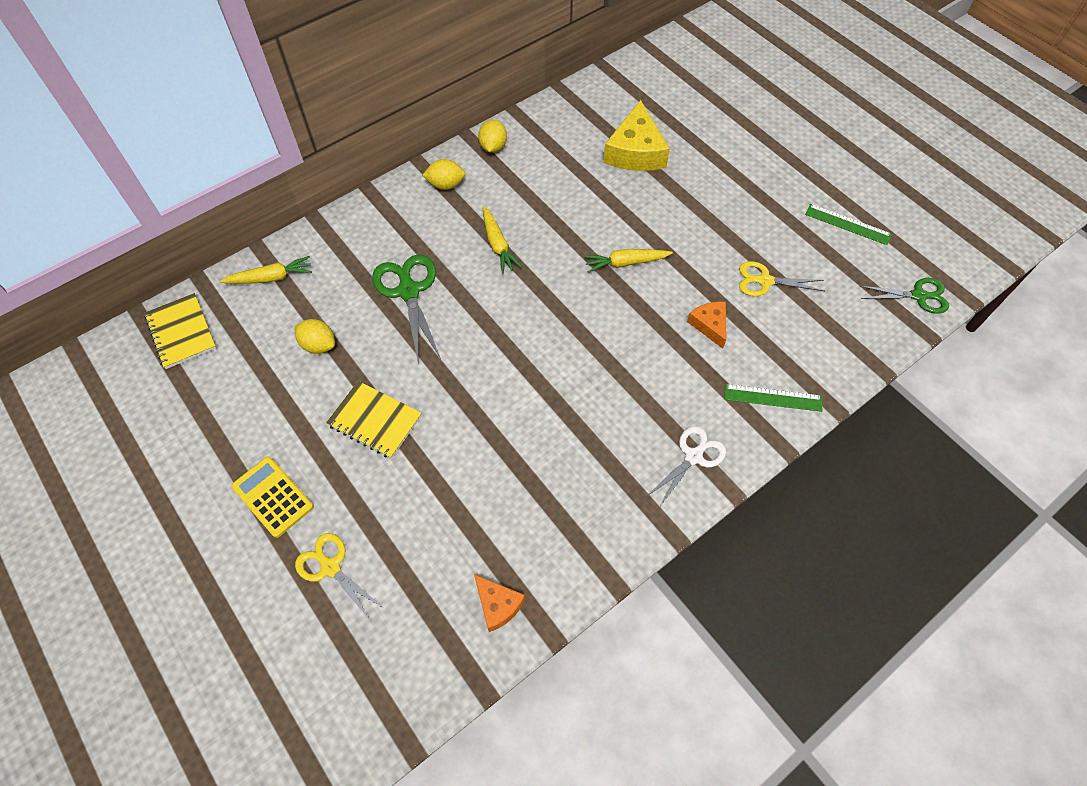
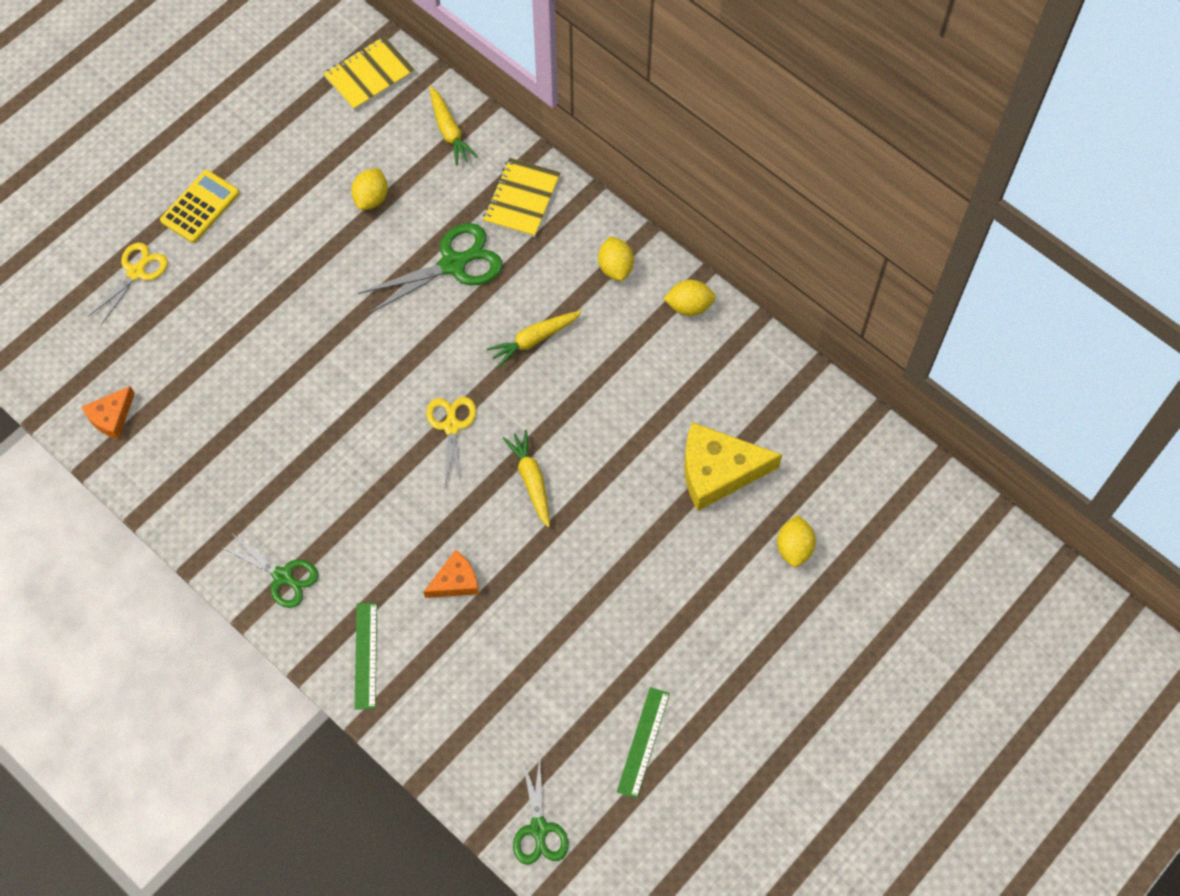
camera: 80 degrees right, 5 degrees up
(375, 420) = (290, 271): yellow notebook -> yellow notebook (522, 199)
(693, 456) = (283, 576): white scissors -> green scissors
(701, 121) = (794, 548): none -> yellow lemon
(764, 281) = (531, 640): yellow scissors -> yellow scissors (451, 426)

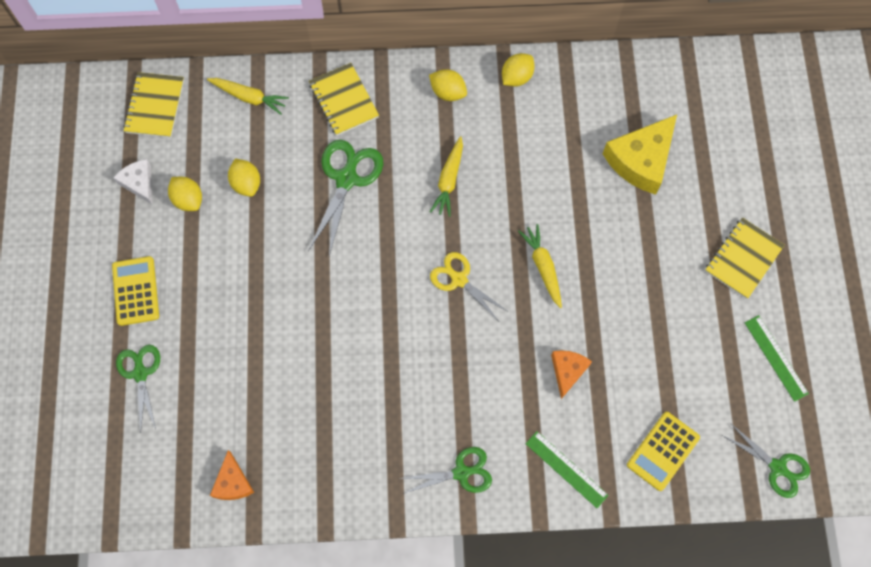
camera: 45 degrees left, 5 degrees up
(136, 272) = (140, 373): yellow scissors -> green scissors
(292, 125) = (139, 183): none -> white cheese
(459, 720) = (663, 451): none -> yellow calculator
(531, 480) = (543, 267): yellow carrot -> yellow carrot turned 45 degrees clockwise
(712, 635) = (743, 259): none -> yellow notebook
(794, 548) = (730, 165): yellow lemon -> yellow lemon (188, 199)

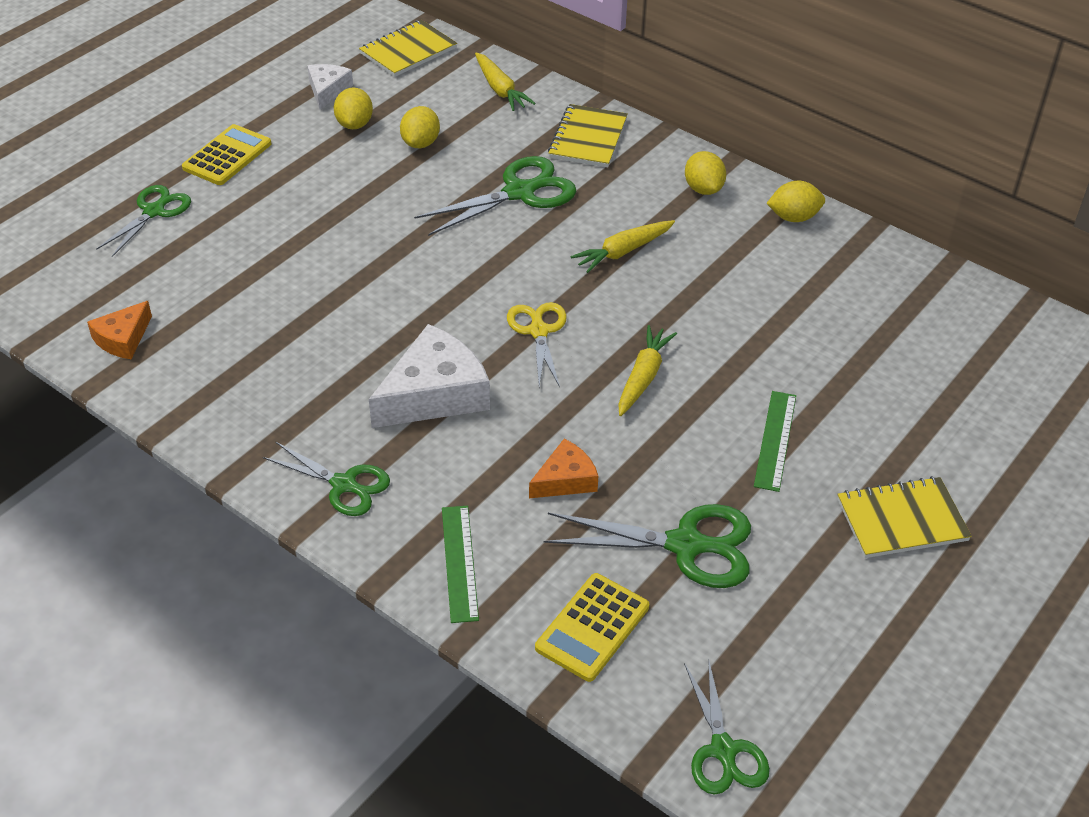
camera: 40 degrees right, 25 degrees down
(447, 371) = (434, 394): none -> white cheese
(641, 160) = (865, 359): yellow cheese -> none
(661, 362) = (686, 545): none -> green scissors
(663, 451) = (592, 627): yellow calculator -> yellow calculator turned 45 degrees counterclockwise
(776, 358) = (843, 640): green ruler -> green ruler (775, 440)

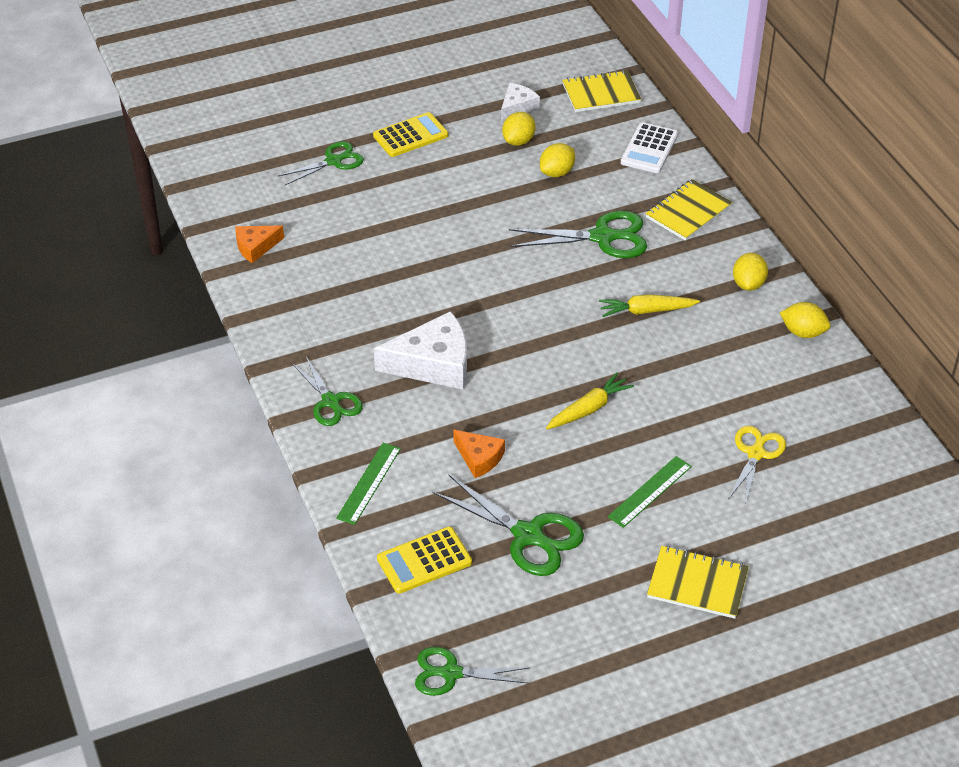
camera: 30 degrees right, 0 degrees up
(500, 89) = (649, 149): yellow carrot -> white calculator
(538, 331) = (538, 347): yellow scissors -> yellow scissors (756, 453)
(565, 480) = (479, 458): orange cheese -> orange cheese turned 45 degrees clockwise
(723, 751) = (450, 673): green scissors -> green scissors turned 75 degrees clockwise

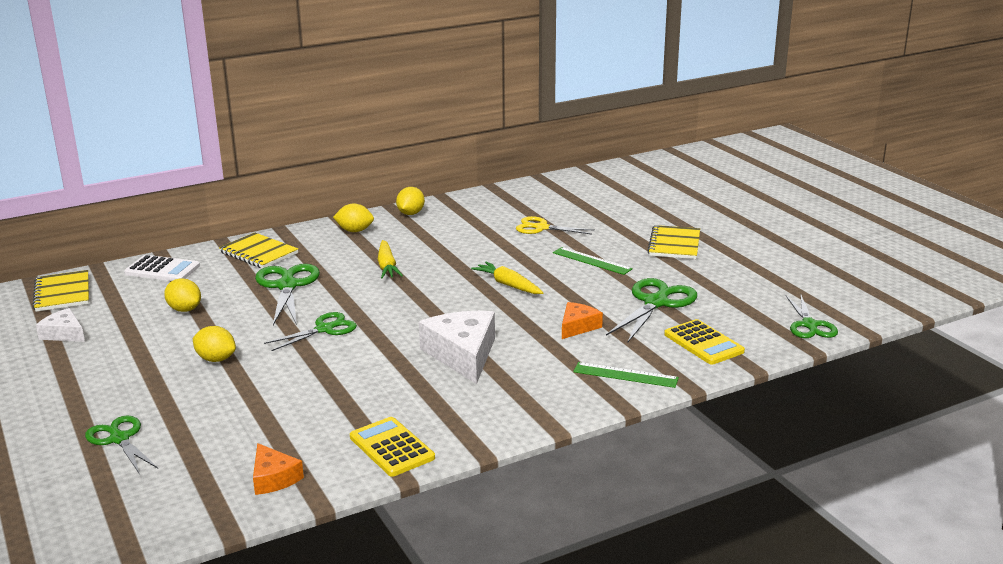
camera: 95 degrees left, 20 degrees down
(331, 402) = (525, 404): green scissors -> green scissors (325, 329)
(410, 136) = (89, 392): yellow calculator -> yellow calculator (391, 448)
(518, 141) = (125, 330): yellow lemon -> yellow lemon (216, 359)

